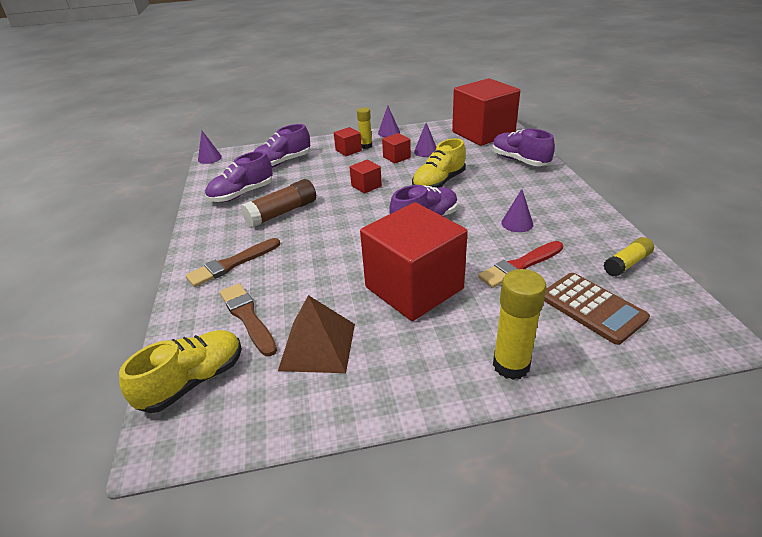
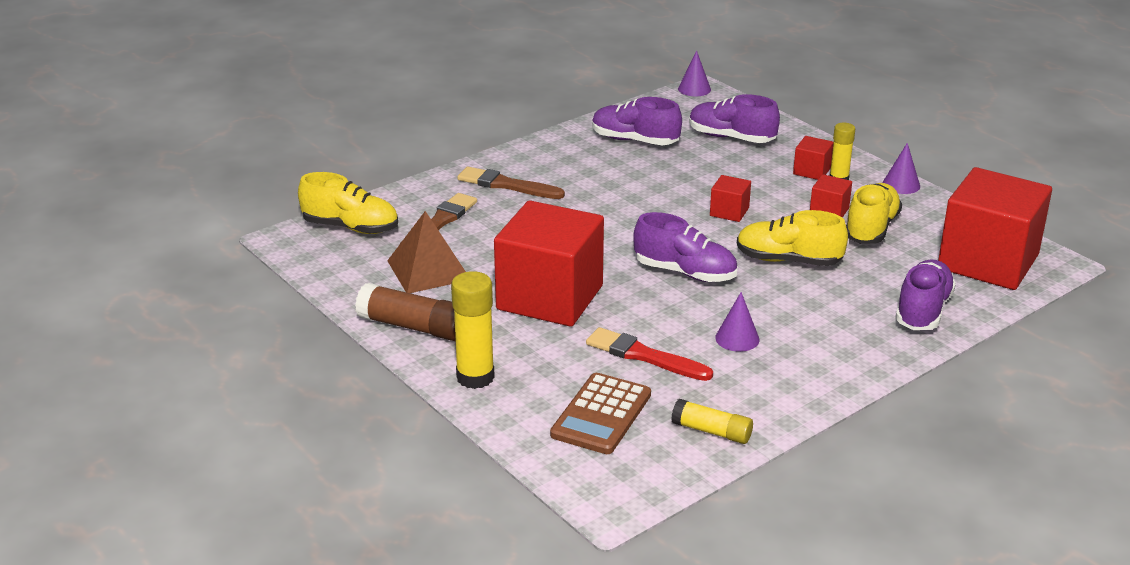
camera: 60 degrees right, 5 degrees down
(282, 213) = (619, 178): brown glue stick -> brown glue stick (413, 327)
(426, 151) = (871, 229): purple cone -> yellow shoe

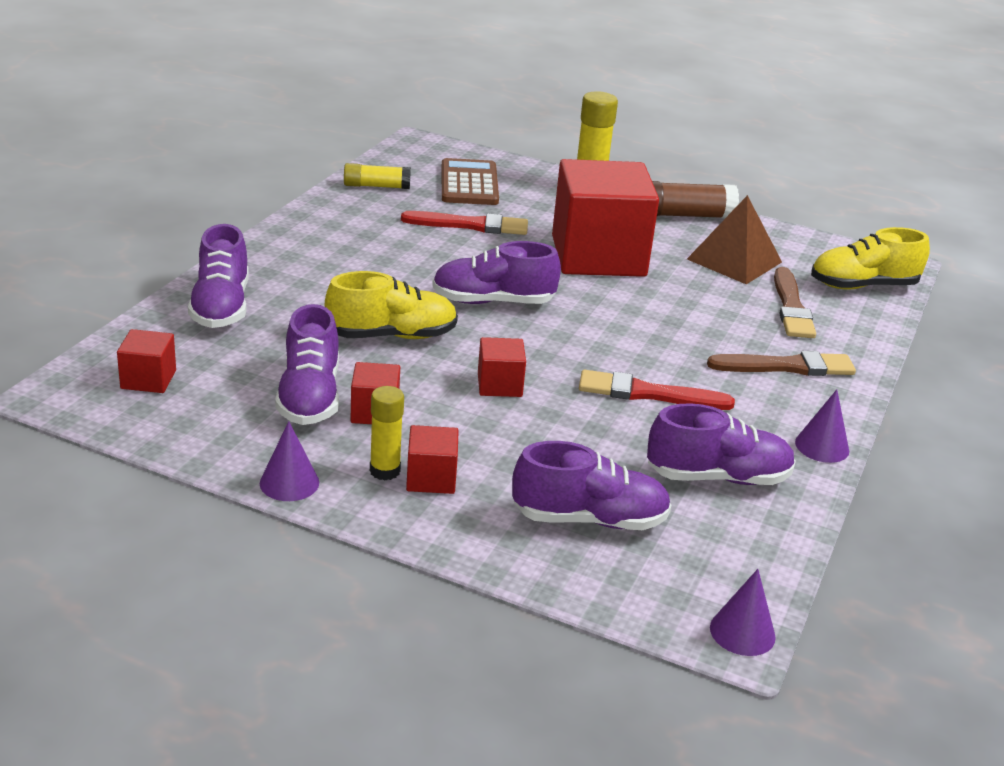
camera: 150 degrees right, 0 degrees up
(628, 188) = (648, 394): none -> red brush
(737, 338) = (398, 251): purple cone -> purple cone (822, 446)
(871, 229) = (309, 397): yellow shoe -> purple shoe
(988, 262) = (148, 379): red cube -> red cube, size x0.42

